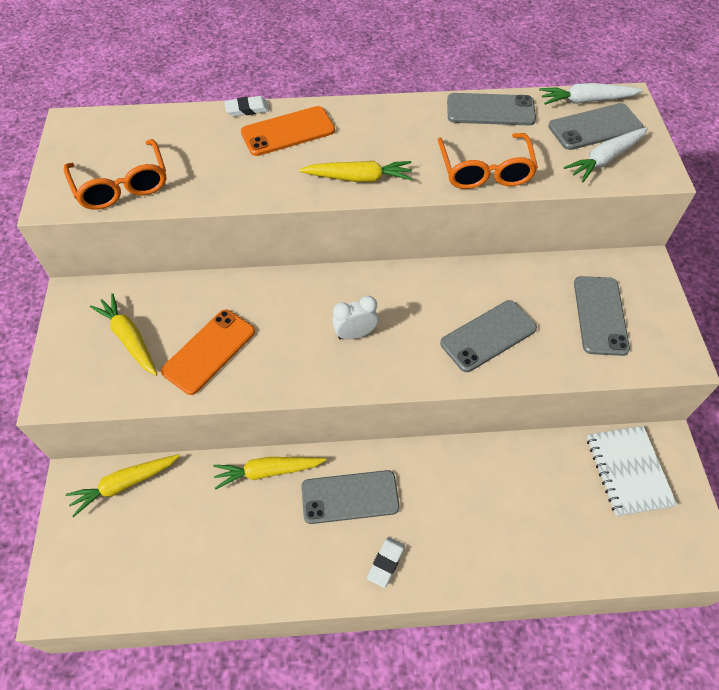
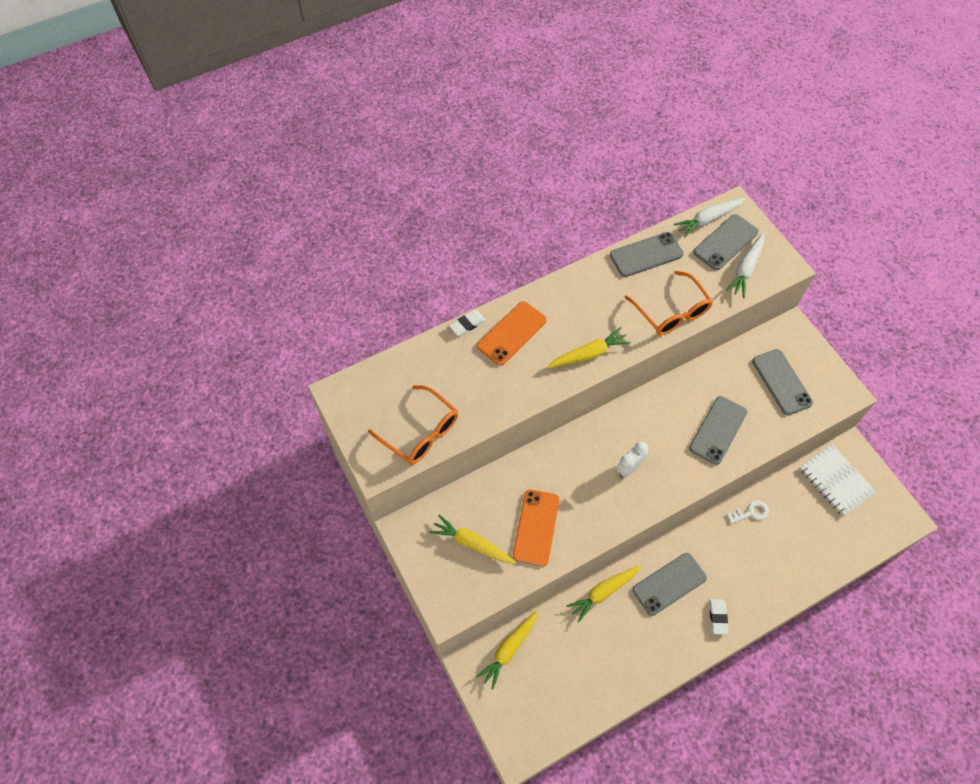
camera: 25 degrees left, 5 degrees up
(497, 461) = (751, 512): none -> white key

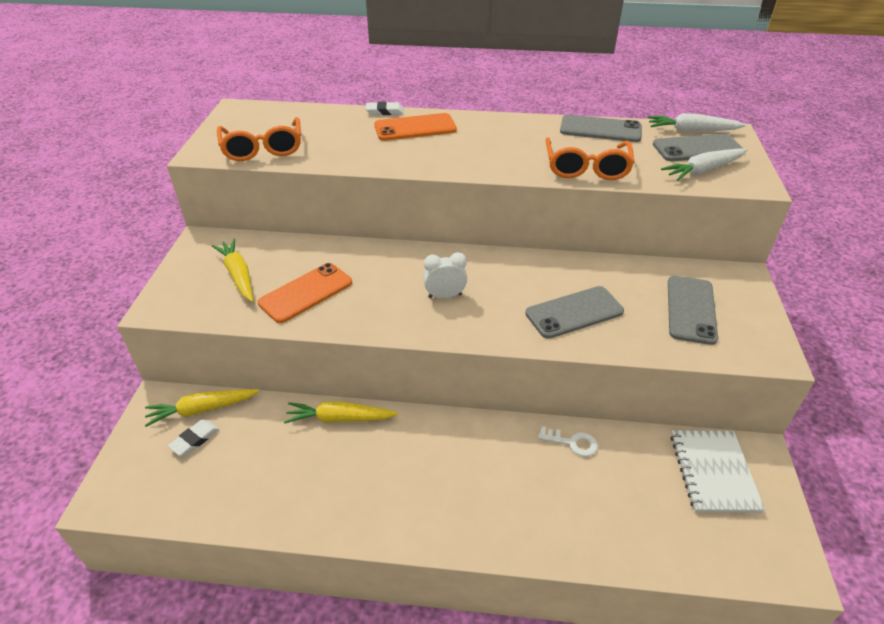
camera: 35 degrees right, 20 degrees down
(588, 354) = (468, 162): yellow carrot -> none
(669, 584) = (414, 452): grey phone -> none
(717, 617) = (438, 517): white eraser -> white eraser (195, 439)

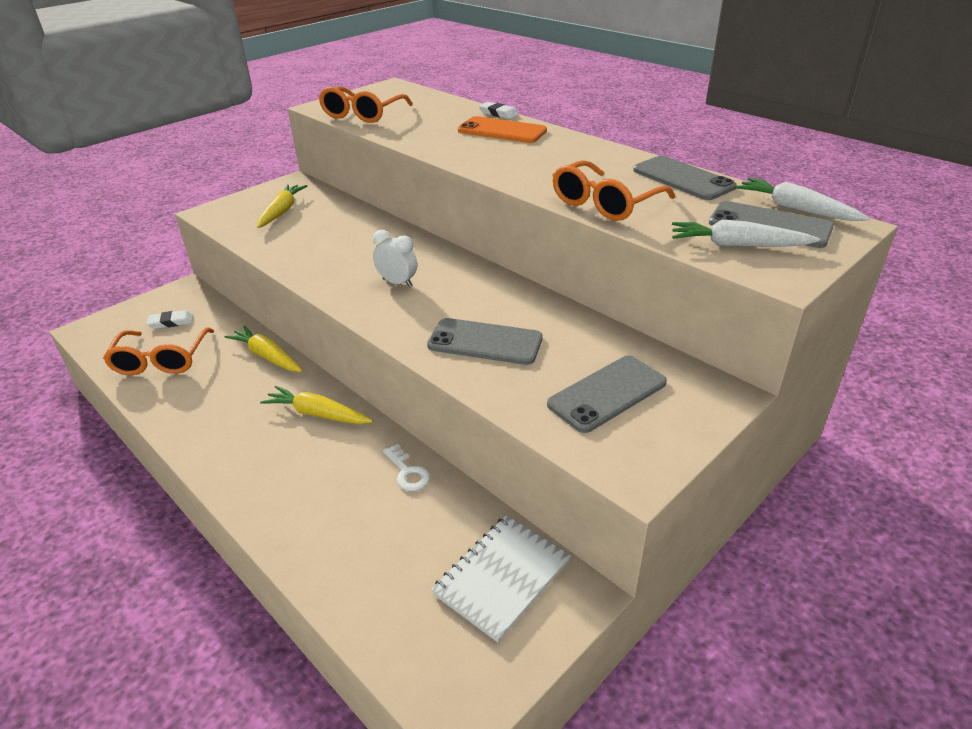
camera: 40 degrees right, 5 degrees down
(203, 409) = (199, 307): yellow carrot -> yellow carrot (318, 414)
(241, 479) = (161, 360): none -> orange glasses
(306, 293) = (305, 239): orange phone -> none

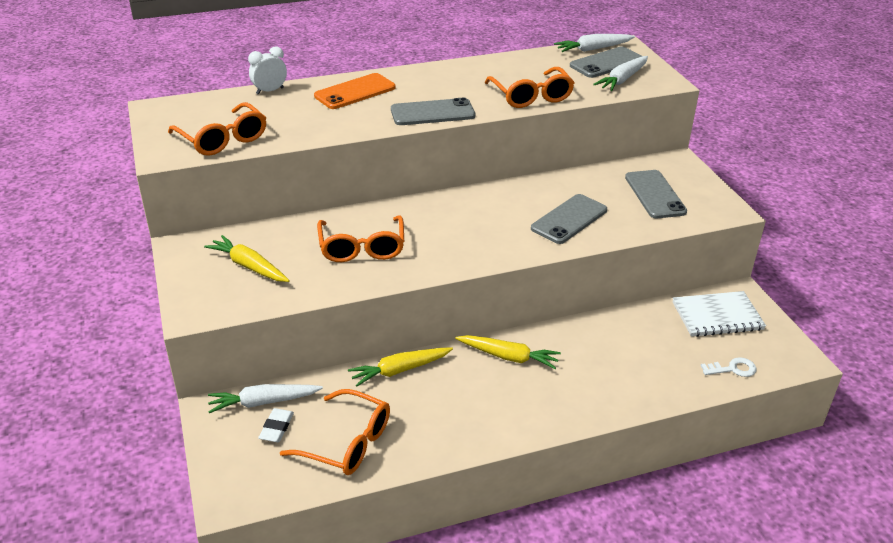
camera: 65 degrees left, 0 degrees up
(200, 306) = (264, 402): none -> white carrot
(318, 414) = (508, 357): yellow carrot -> yellow carrot turned 120 degrees counterclockwise
(340, 246) = (362, 247): none -> orange glasses
(397, 283) = (455, 234): white clock -> white clock (270, 91)
(407, 472) = (604, 328): white key -> white key (733, 369)
(498, 113) = (312, 82): white eraser -> none
(502, 577) = (717, 316): white notebook -> white notebook turned 75 degrees counterclockwise
(683, 179) = (519, 62): grey phone -> grey phone (432, 113)

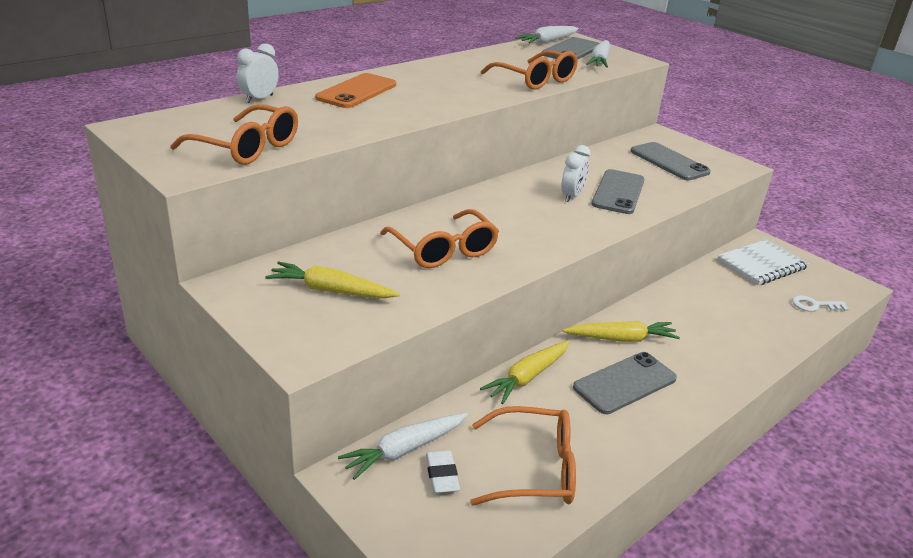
camera: 25 degrees left, 5 degrees down
(432, 113) = (456, 101): grey phone -> grey phone (625, 383)
(520, 216) = (571, 196): none -> white clock
(733, 369) = (814, 305): white key -> white key turned 150 degrees counterclockwise

